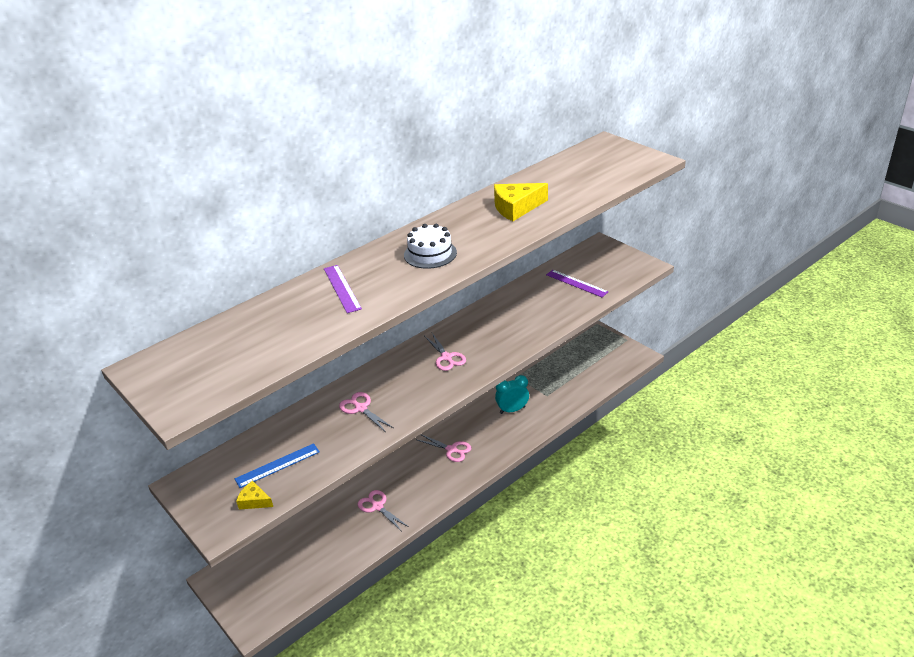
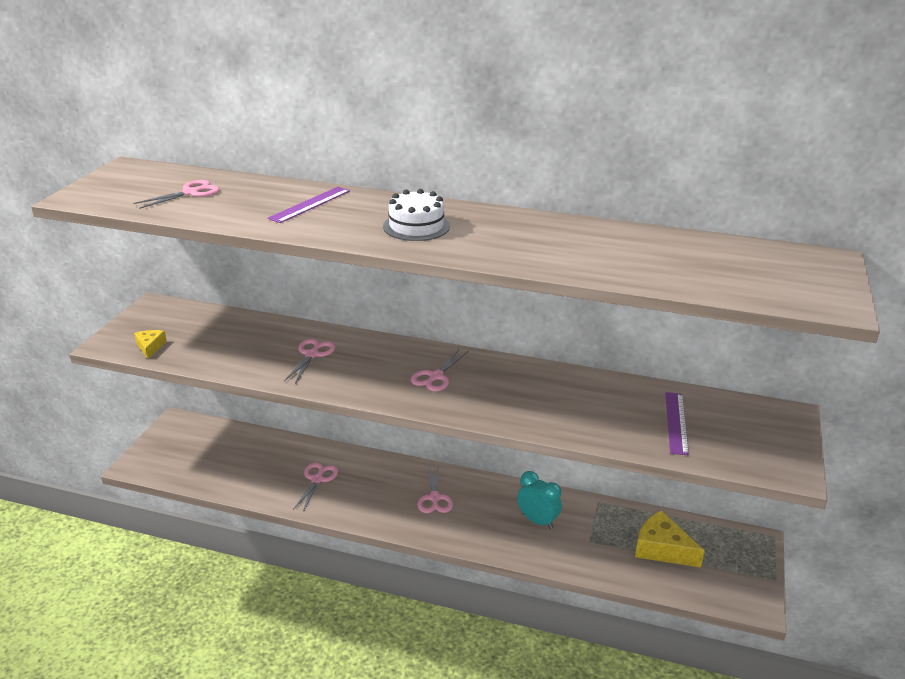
camera: 55 degrees right, 5 degrees down
(248, 341) = (190, 193): none -> pink scissors
(277, 465) = (203, 340): blue ruler -> none
(516, 208) = (572, 245): yellow cheese -> yellow cheese (662, 548)

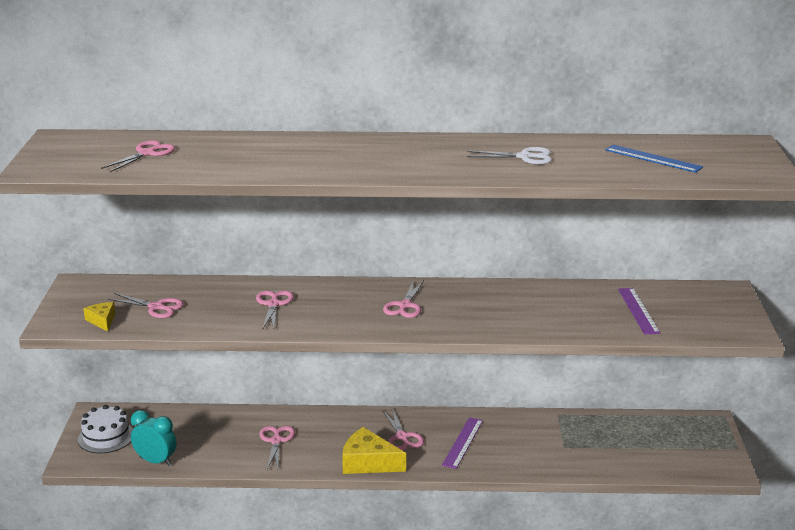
camera: 15 degrees left, 5 degrees down
(205, 341) = (156, 307): none -> pink scissors
(310, 204) = (273, 151): purple ruler -> purple ruler (462, 442)
(416, 226) = (388, 158): white cake -> white cake (106, 437)
(537, 521) = (509, 439): turquoise clock -> turquoise clock (156, 461)
(560, 243) = (525, 157): none -> white scissors
(662, 548) = (631, 442): yellow cheese -> yellow cheese (368, 462)
(704, 263) = (653, 158): none -> blue ruler

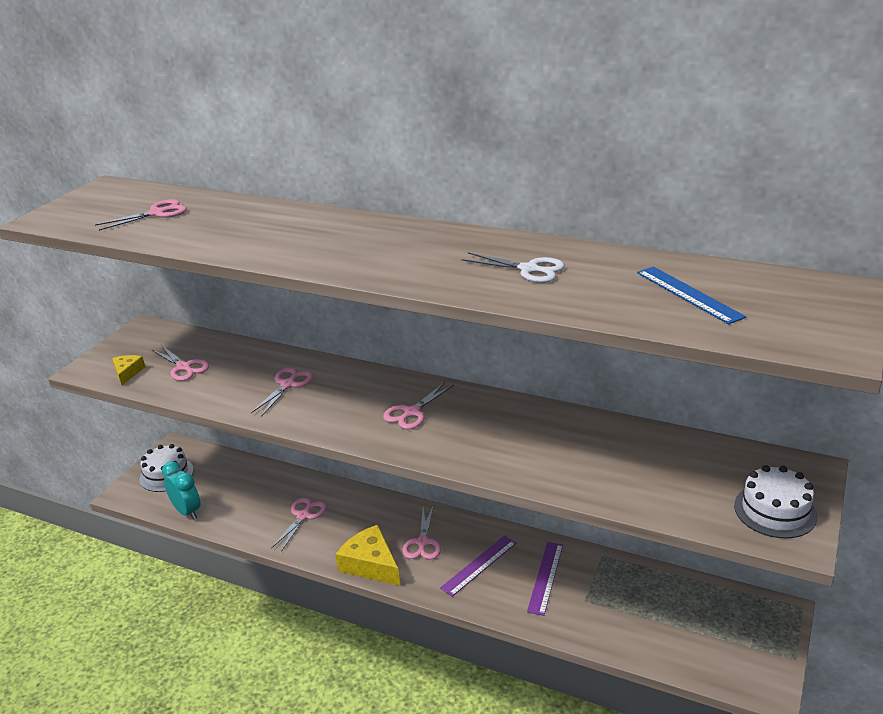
camera: 25 degrees right, 5 degrees up
(638, 310) = (670, 474): purple ruler -> purple ruler (545, 577)
(724, 319) = (775, 511): none -> white cake

